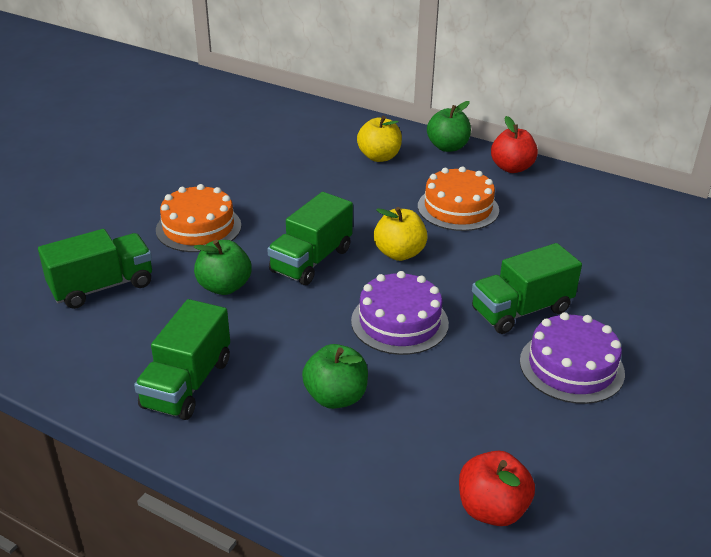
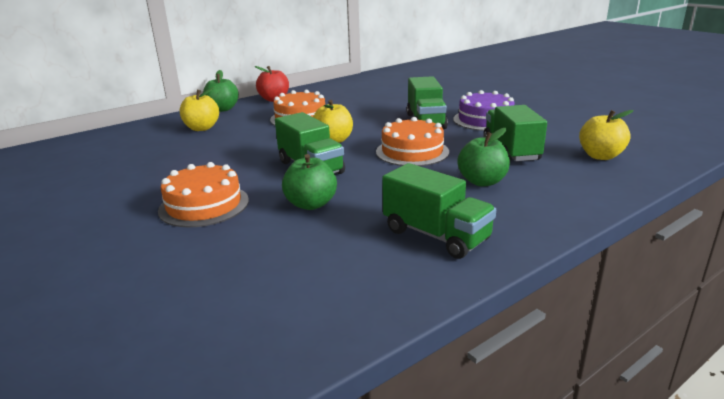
camera: 65 degrees left, 10 degrees down
(102, 287) = (246, 266): green truck -> green truck (511, 151)
(399, 322) = (412, 152): purple cake -> orange cake
(492, 509) = (600, 156): red apple -> yellow apple

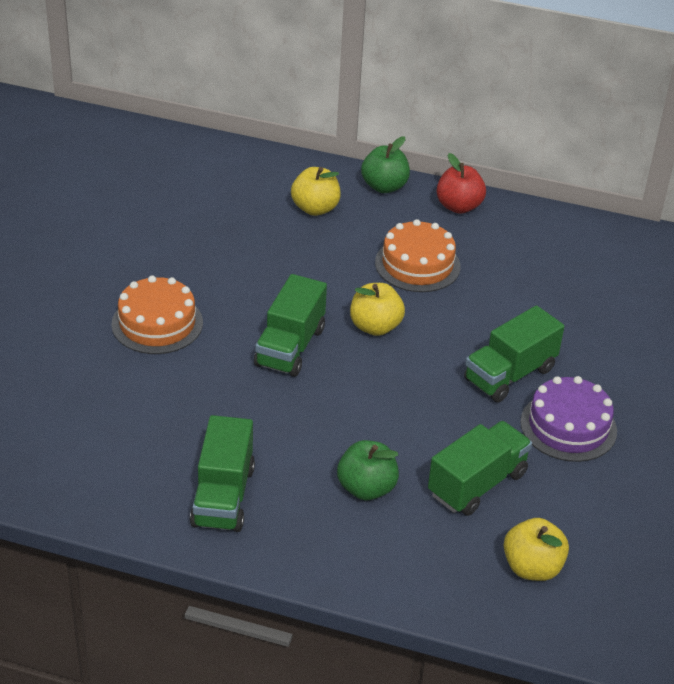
camera: 50 degrees right, 15 degrees up
(311, 204) = (214, 389): green apple -> none
(412, 152) = (399, 403): orange cake -> none

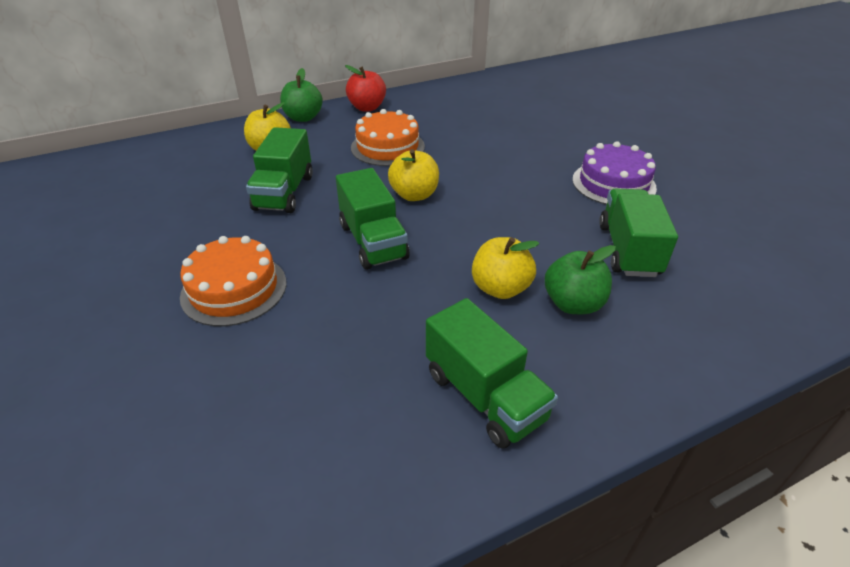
camera: 40 degrees left, 0 degrees up
(509, 374) = (537, 175): green truck -> green truck (284, 192)
(532, 567) = (745, 279): yellow apple -> yellow apple (500, 288)

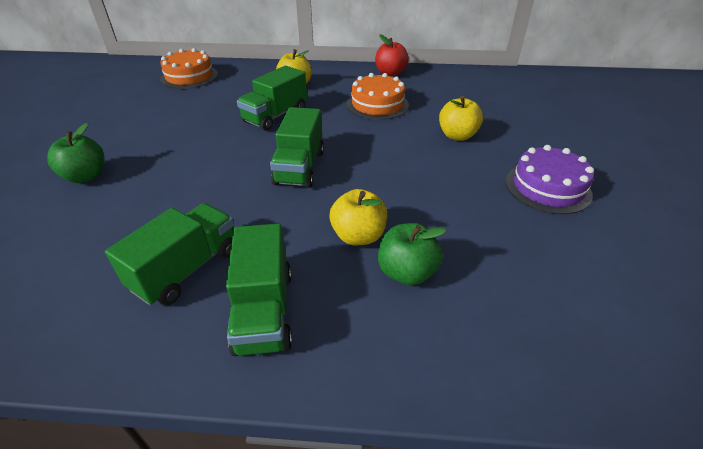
camera: 30 degrees right, 0 degrees up
(234, 289) = (184, 168): orange cake -> orange cake (189, 76)
(303, 118) = (338, 70): green apple -> green apple (86, 176)
(414, 195) = (362, 144): yellow apple -> yellow apple (457, 136)
(628, 250) = (505, 248): green truck -> green truck (187, 269)

